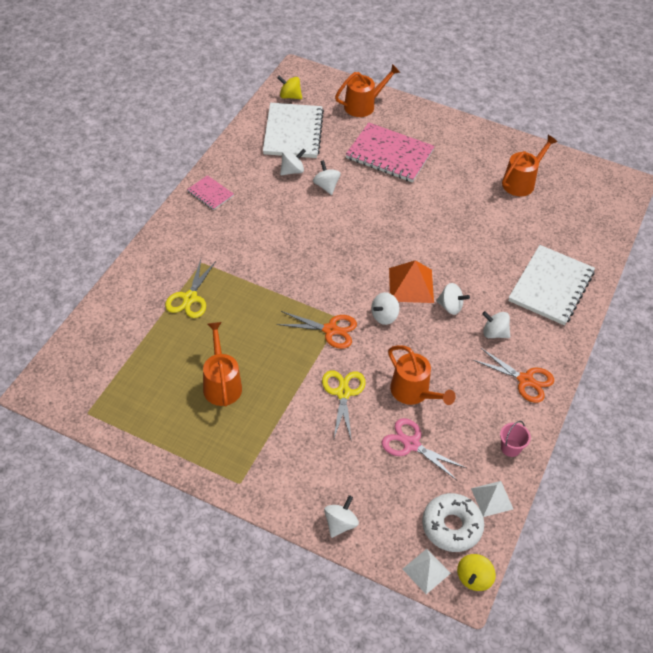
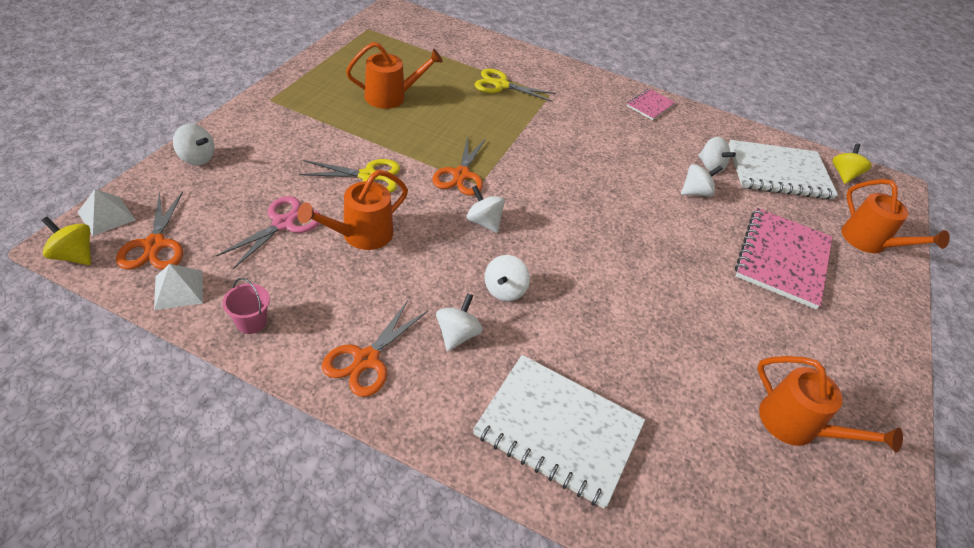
camera: 85 degrees right, 5 degrees down
(411, 285) = (539, 253): orange pyramid -> none
(451, 526) = (154, 245): white donut -> orange scissors

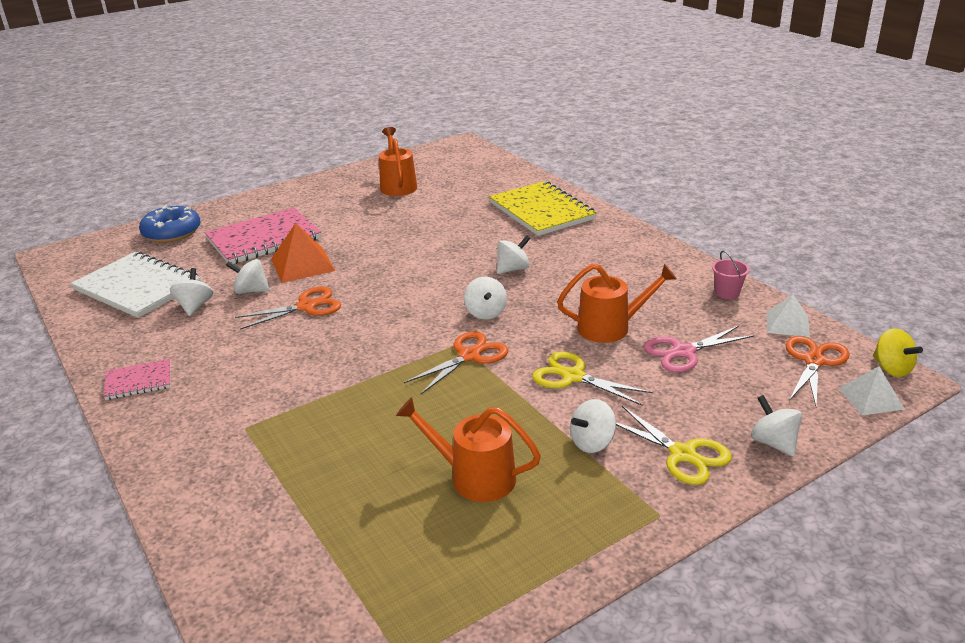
camera: 140 degrees left, 15 degrees down
(366, 359) = (646, 258): orange scissors -> orange scissors (306, 306)
(457, 334) = (571, 256): white spinning top -> white spinning top (592, 442)
(501, 85) = (294, 459): yellow scissors -> yellow scissors (683, 454)
(558, 430) = (541, 211): white notebook -> yellow notebook
(700, 234) = (302, 264): none -> orange pyramid
(843, 175) = (80, 272): yellow spinning top -> none
(869, 242) = (172, 232): orange watering can -> blue donut

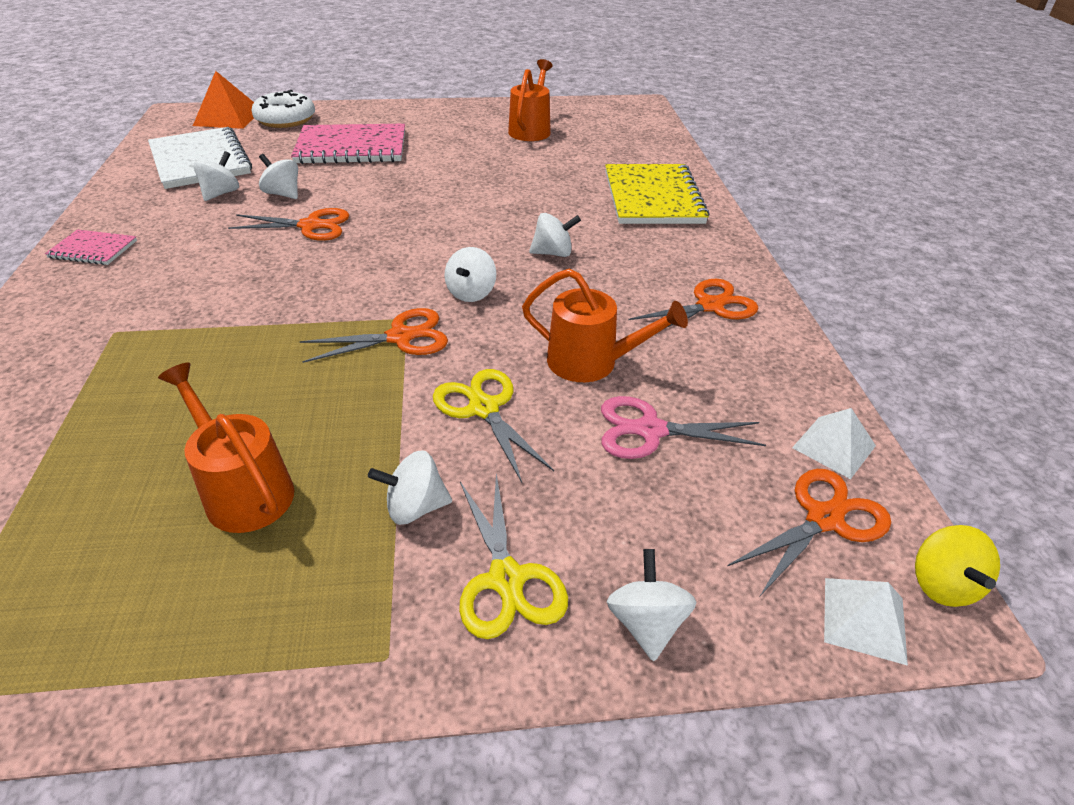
camera: 25 degrees right, 10 degrees up
(172, 232) = (285, 119): blue donut -> white donut
(302, 264) = (356, 182): orange pyramid -> orange pyramid (228, 117)
(648, 270) = (710, 306): none -> orange scissors
(727, 293) = (786, 371): pink bucket -> none

